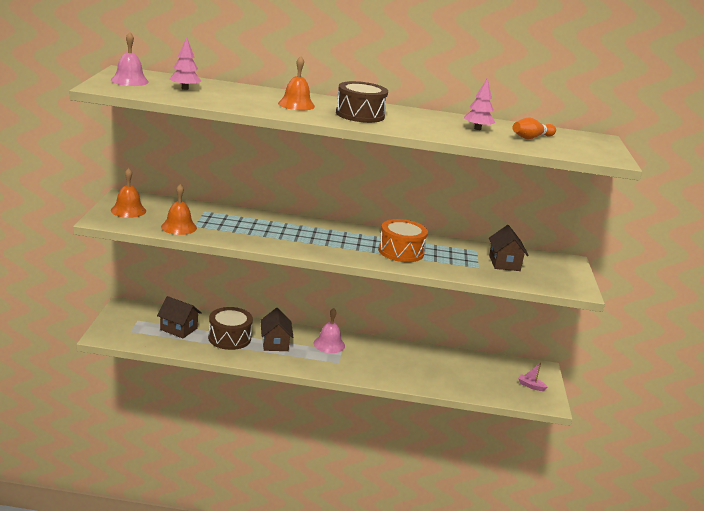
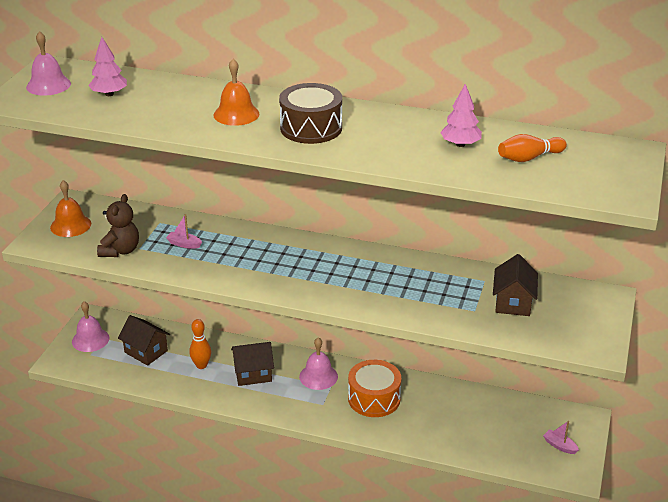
camera: 15 degrees right, 10 degrees up
(127, 321) = (90, 339): none -> pink bell
(179, 227) = (120, 251): orange bell -> brown teddy bear
(229, 338) = (201, 365): brown drum -> orange bowling pin
(231, 224) = (184, 244): none -> pink boat
(275, 343) = (253, 374): brown house -> brown house turned 75 degrees clockwise
(401, 251) = (381, 285): orange drum -> orange drum (374, 399)

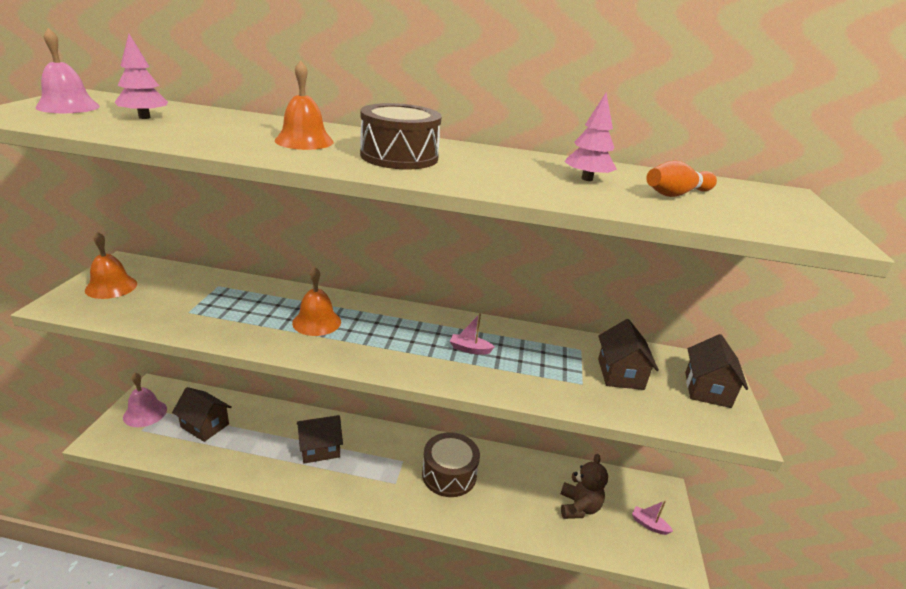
camera: 10 degrees left, 5 degrees down
(120, 251) = (164, 314): brown teddy bear -> brown teddy bear (578, 507)
(184, 244) = (243, 308): pink boat -> pink boat (469, 349)
(201, 365) = (264, 440): orange bowling pin -> none
(248, 256) = (317, 322): none -> orange bell
(318, 376) = (389, 450): pink bell -> none
(374, 399) = (449, 474): orange drum -> brown drum
(589, 316) = (707, 389): none -> brown house

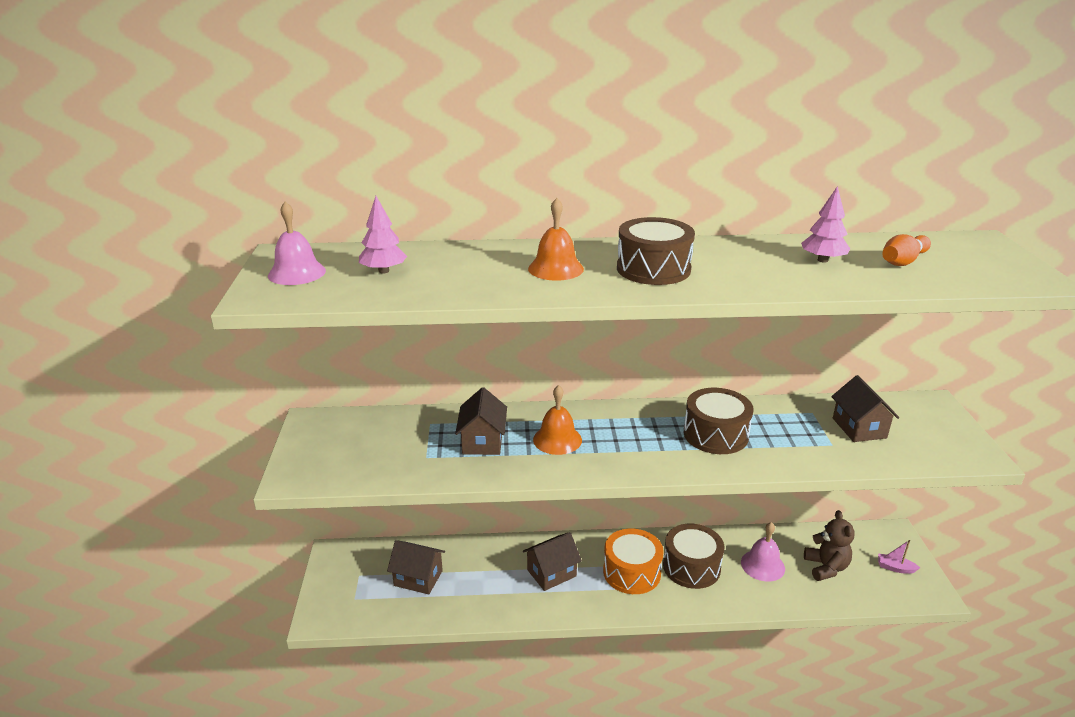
camera: 10 degrees left, 0 degrees up
(111, 287) = (325, 448): orange bell -> none
(145, 413) = (345, 580): pink bell -> pink bell (762, 565)
(391, 466) = (632, 572): none -> orange drum
(469, 349) = (715, 434): pink boat -> brown drum
(707, 389) = (938, 426): brown house -> brown house (482, 441)

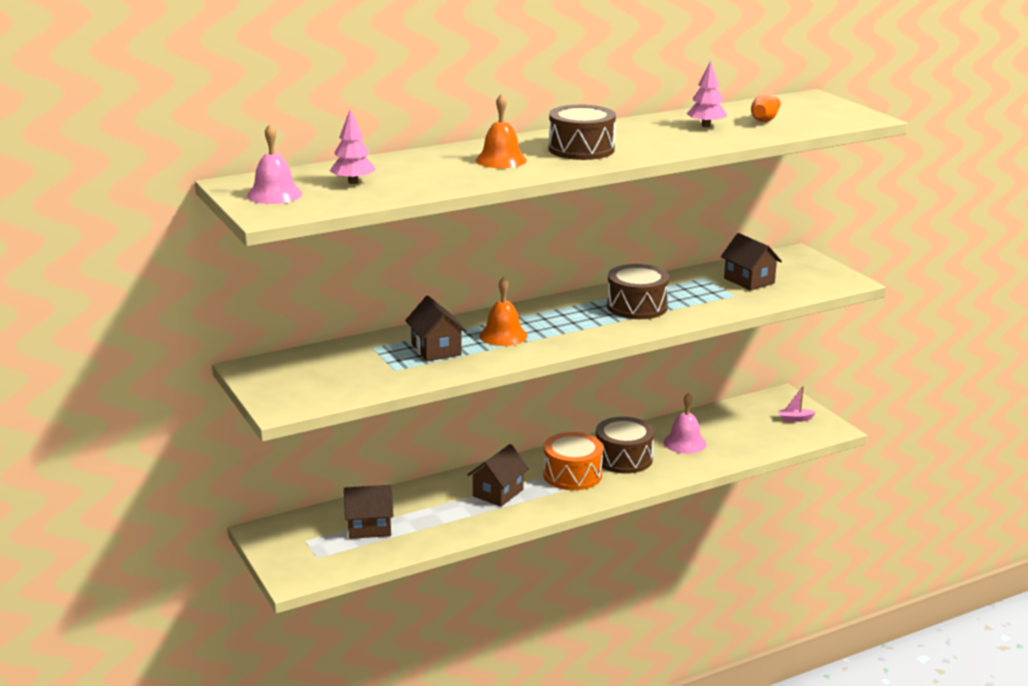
camera: 25 degrees left, 5 degrees down
(826, 567) = (739, 432): brown teddy bear -> none

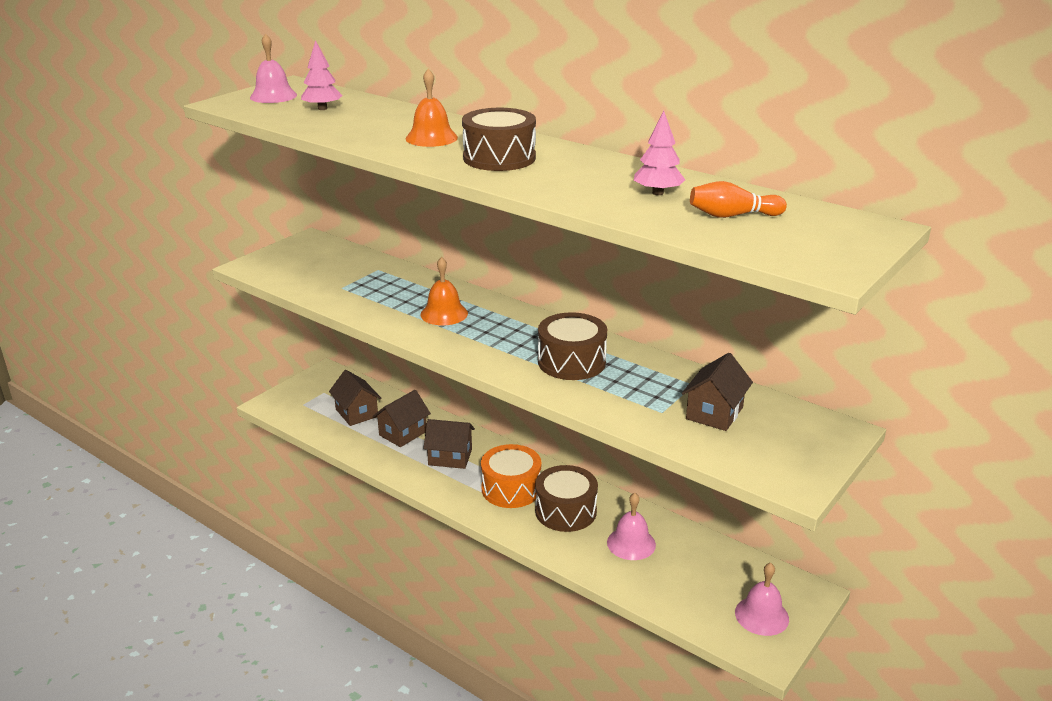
camera: 65 degrees right, 5 degrees up
(436, 350) = (391, 294): brown house -> brown house (403, 433)
(795, 419) = (761, 615): pink boat -> pink bell

